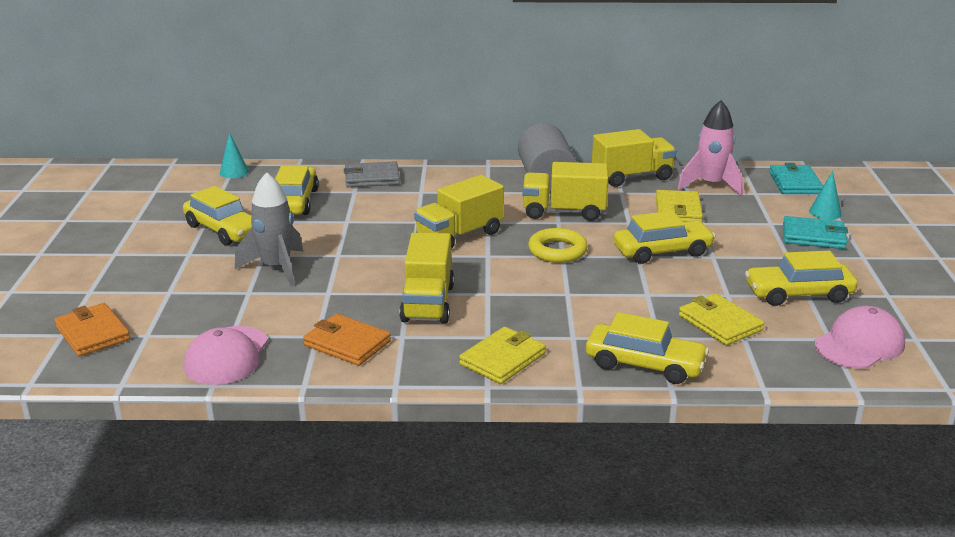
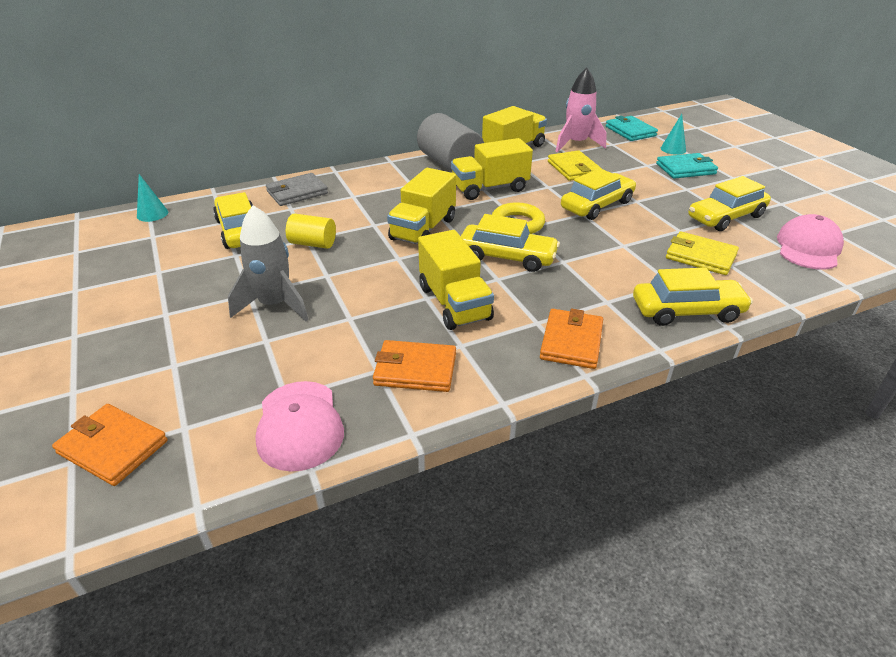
camera: 25 degrees left, 10 degrees up
(223, 230) = (185, 277): yellow car -> yellow car (507, 257)
(348, 226) = (313, 243): none -> yellow cylinder
(502, 359) = (571, 341): yellow wallet -> orange wallet

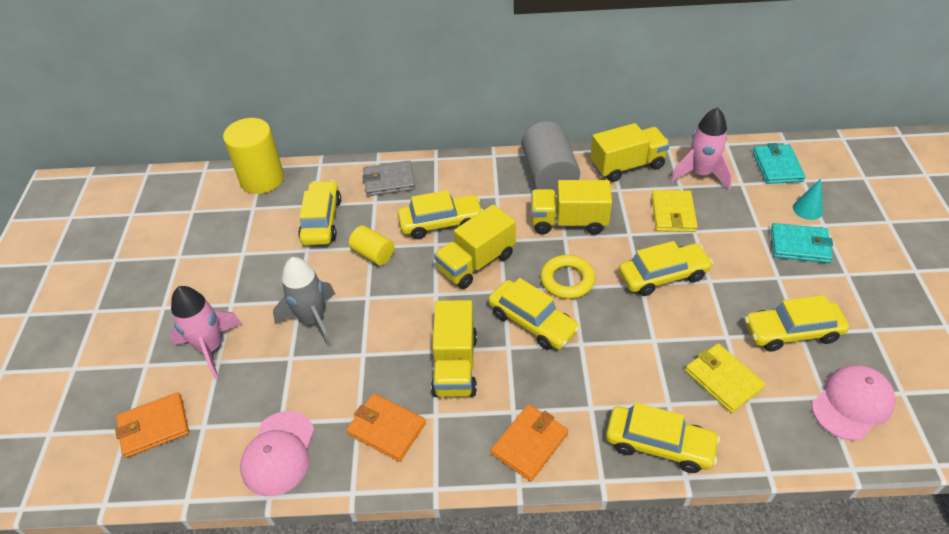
camera: 25 degrees right, 10 degrees up
(112, 447) = (154, 427): orange wallet -> orange wallet turned 75 degrees counterclockwise
(152, 214) = (262, 179): turquoise cone -> yellow cylinder
(158, 356) = (211, 348): none -> pink rocket
(369, 210) = (441, 223): none -> yellow car

